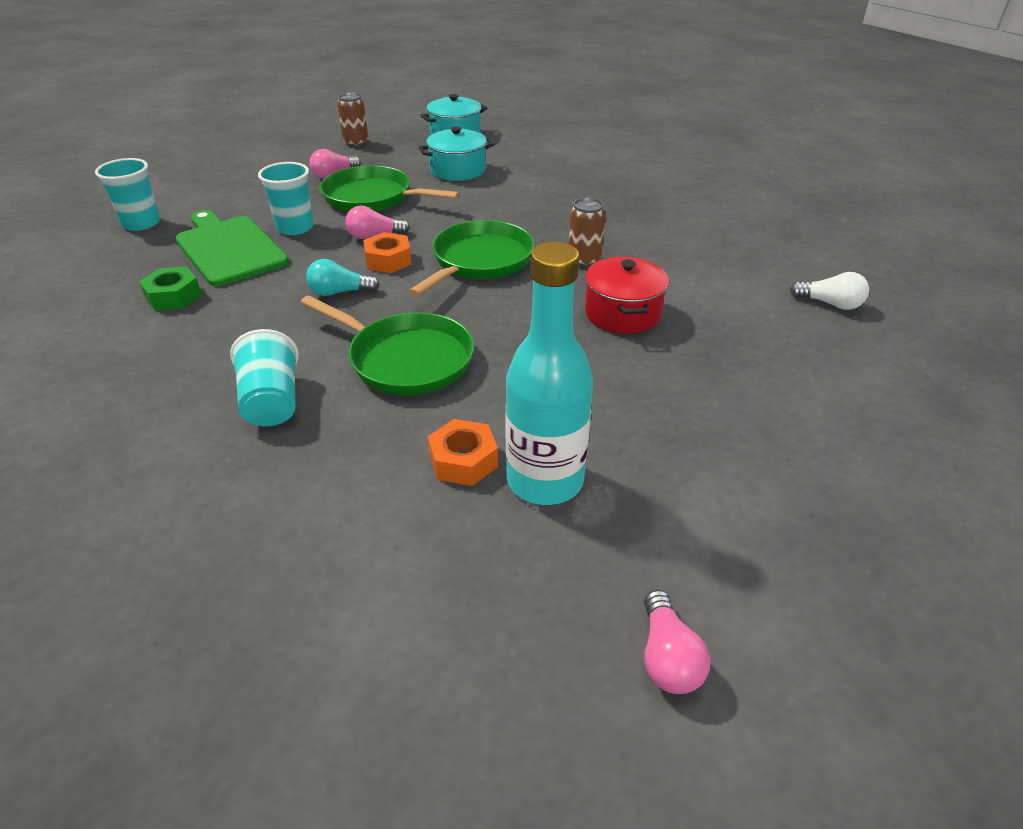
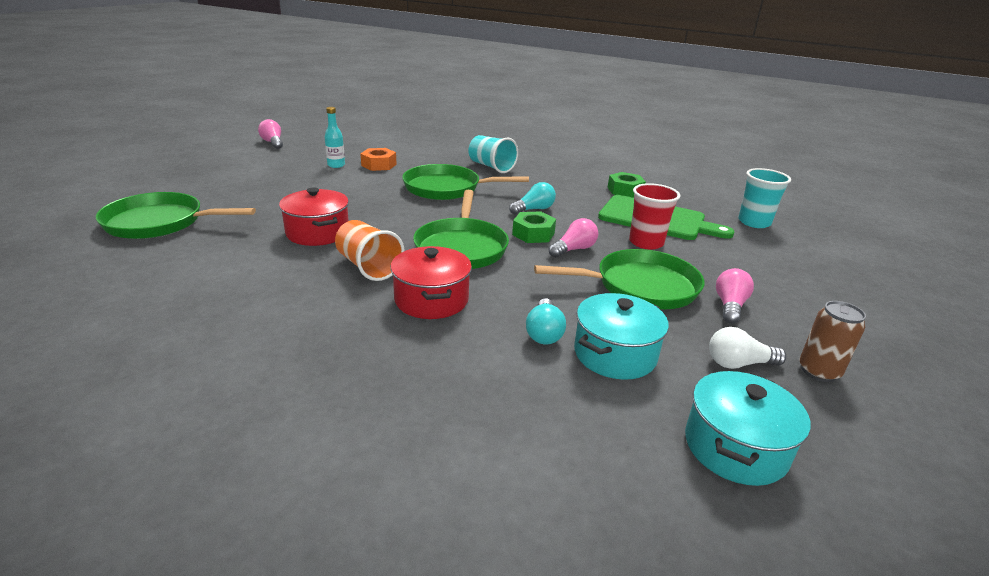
camera: 150 degrees right, 10 degrees down
(295, 228) = (646, 242): turquoise cup -> red cup
(388, 260) = (533, 234): orange nut -> green nut
(487, 188) = (544, 333): none -> turquoise light bulb
(545, 481) = (336, 165): turquoise bottle -> turquoise bottle, size x0.47
(547, 222) = (431, 300): none -> red pot
(584, 260) = (368, 267): brown can -> orange cup
(824, 376) = (160, 223): none -> green pan
(830, 304) = (117, 273): white light bulb -> white light bulb (738, 364)

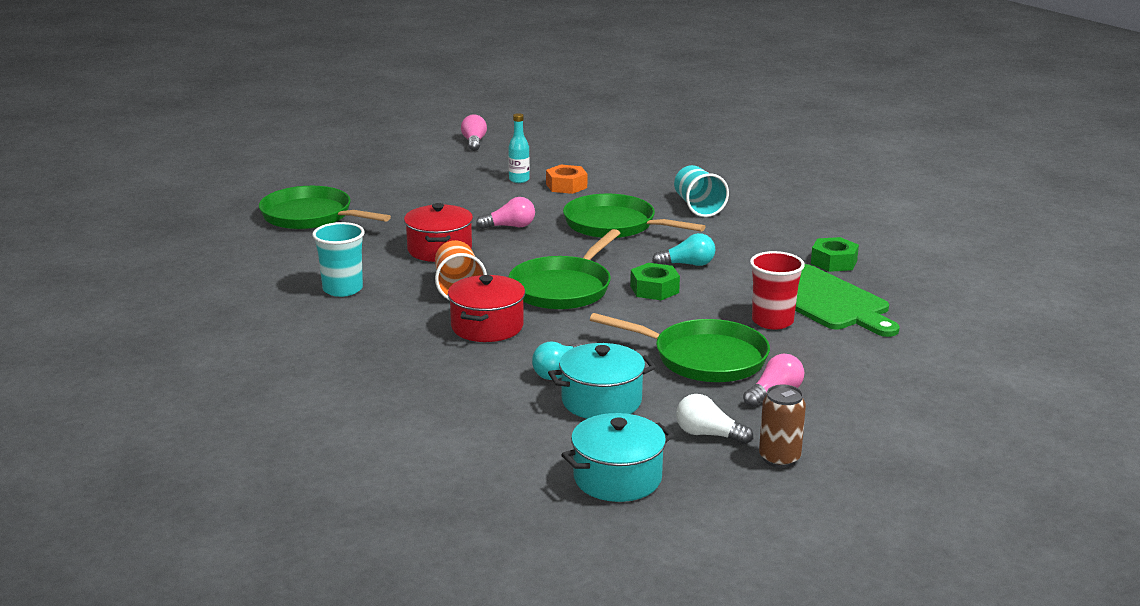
camera: 30 degrees right, 5 degrees down
(574, 249) = (679, 312): pink light bulb -> pink light bulb (510, 226)
(754, 222) = (952, 327): turquoise cup -> turquoise cup (342, 289)

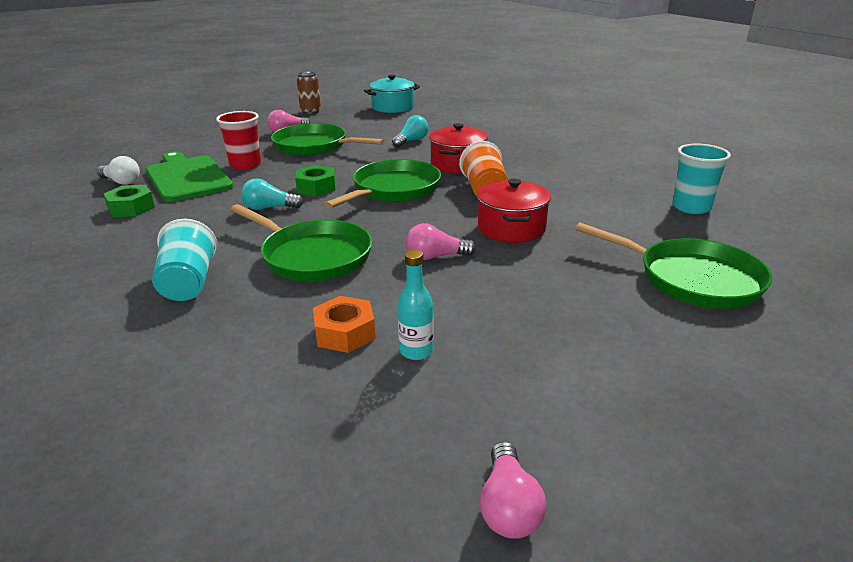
camera: 175 degrees left, 5 degrees up
(342, 289) = (586, 192): turquoise cup -> turquoise cup (691, 207)
(601, 401) = (389, 130): turquoise pot -> none
(708, 435) = (339, 118): white light bulb -> white light bulb (121, 182)

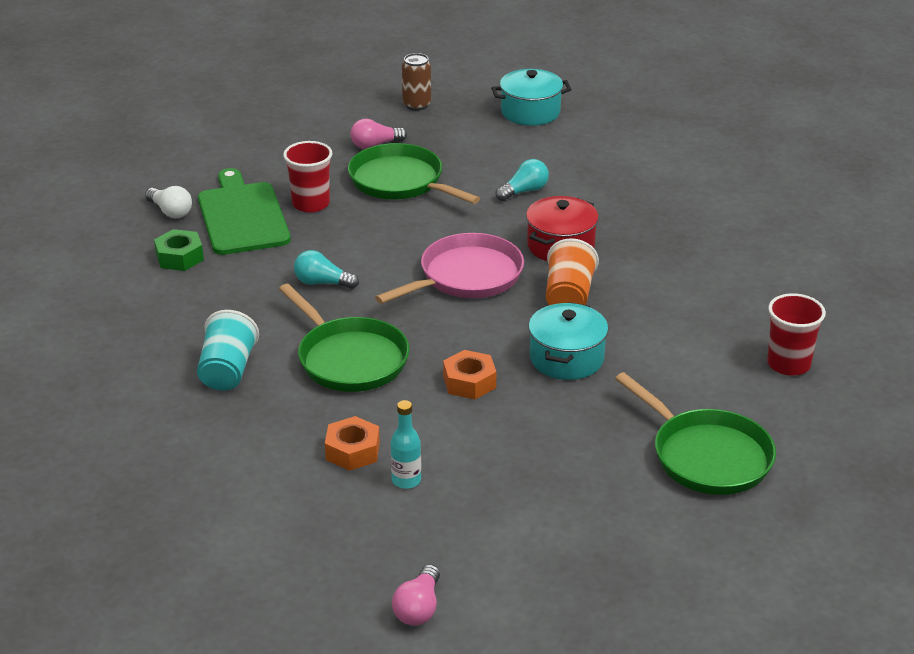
camera: 15 degrees right, 5 degrees up
(316, 187) = (381, 258): green nut -> none
(393, 189) = (466, 277): green pan -> pink pan
(436, 257) = (469, 382): pink light bulb -> orange nut
(511, 228) = (566, 358): red pot -> turquoise pot
(691, 207) = (788, 364): turquoise cup -> red cup

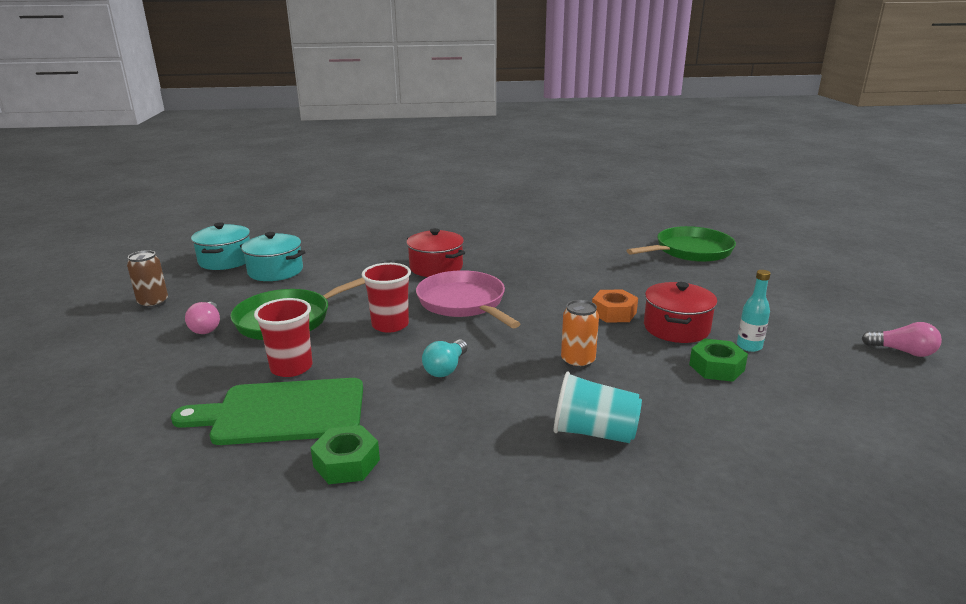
camera: 80 degrees left, 10 degrees down
(170, 211) = (229, 469): white light bulb -> none
(349, 359) = (578, 361): green pan -> orange can
(352, 451) = (716, 367): orange nut -> green nut
(440, 428) = (676, 328): none -> red pot
(524, 191) = (348, 272): turquoise light bulb -> none
(566, 358) = (584, 278): turquoise pot -> turquoise pot (275, 271)
(568, 296) = (505, 271): orange cup -> none
(788, 364) = (595, 224): red cup -> red cup (390, 325)

